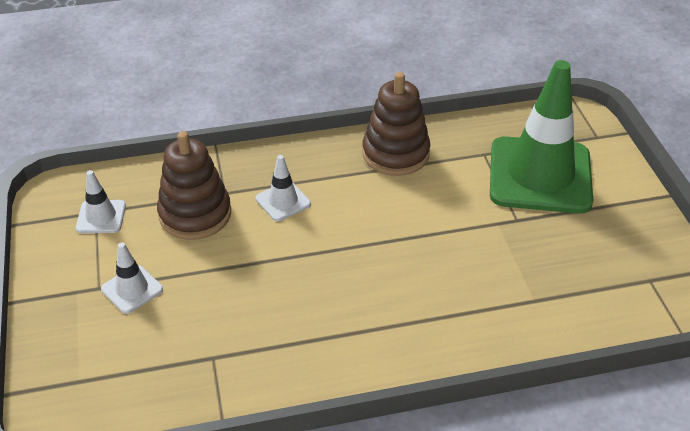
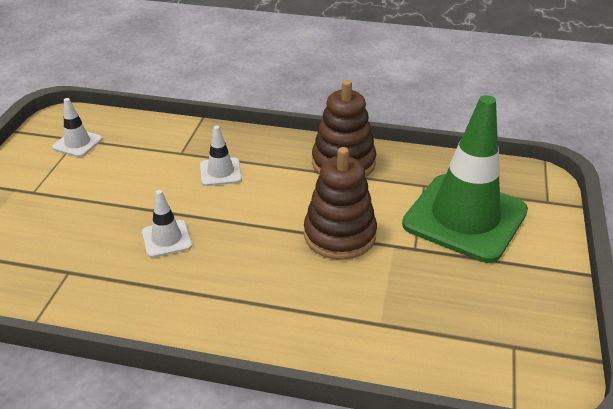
camera: 25 degrees right, 5 degrees down
(132, 289) = (54, 200): white traffic cone -> white traffic cone (167, 239)
(195, 214) = (145, 162): brown stacking toy -> brown stacking toy (339, 235)

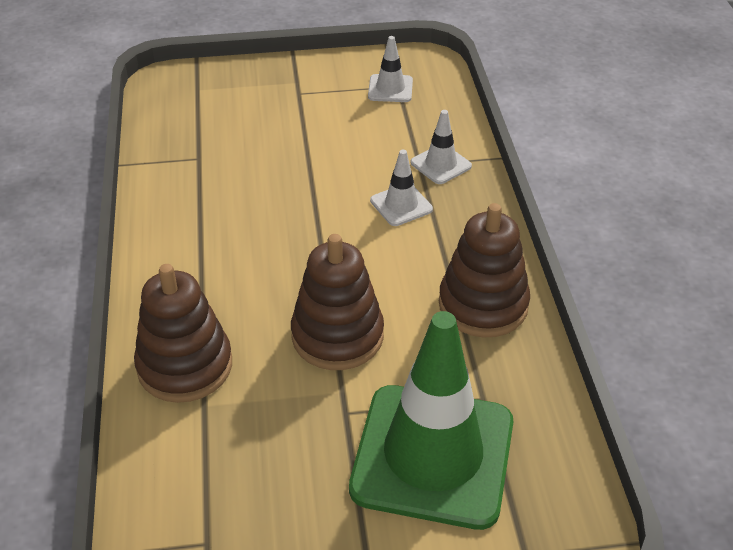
camera: 70 degrees right, 5 degrees up
(167, 239) = (269, 203): white traffic cone -> white traffic cone (441, 164)
(332, 327) = (185, 366): none -> brown stacking toy

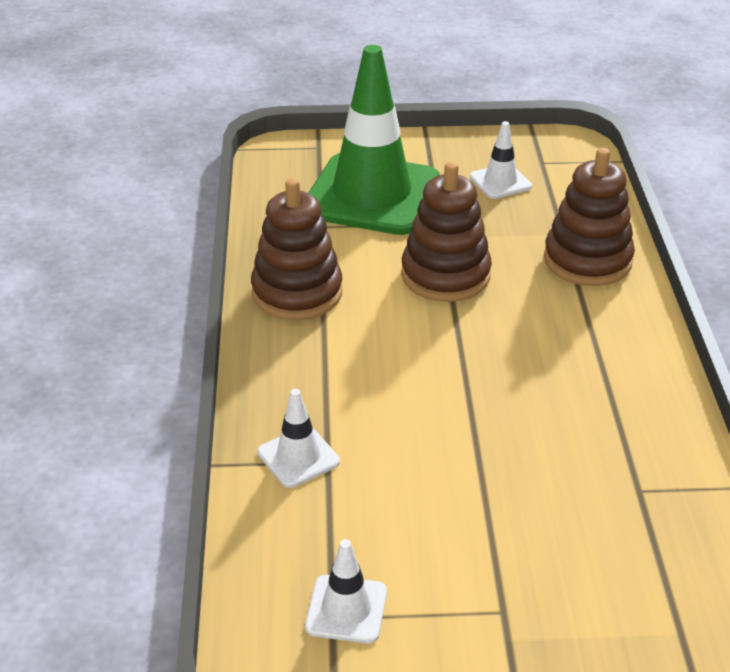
camera: 175 degrees left, 5 degrees down
(401, 205) = (362, 402): white traffic cone -> white traffic cone (500, 182)

